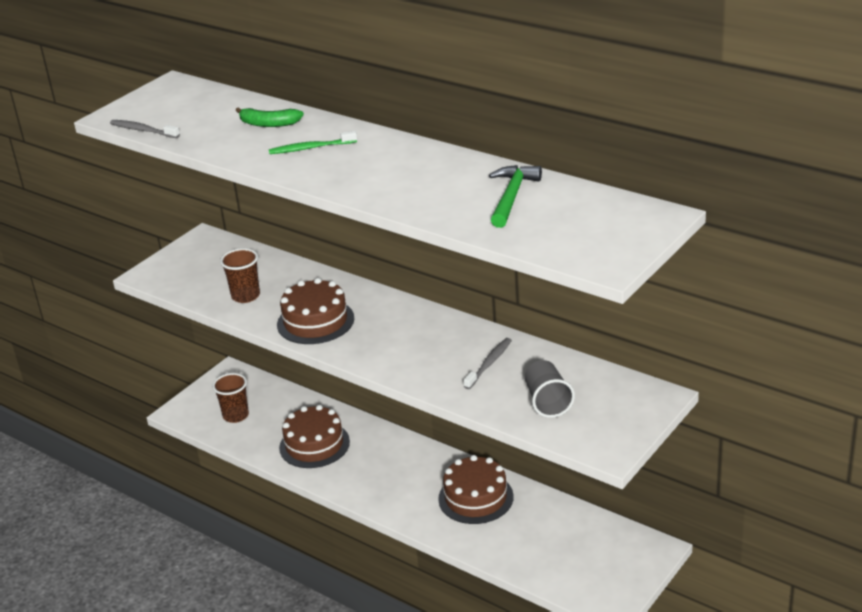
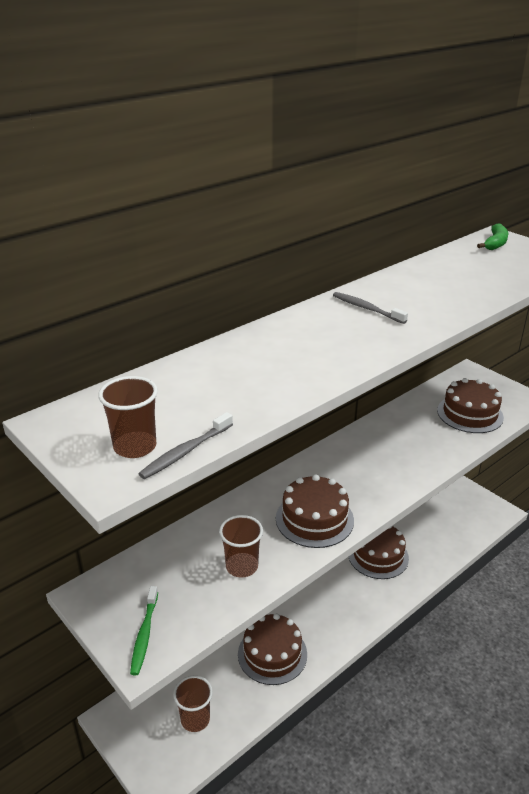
camera: 80 degrees left, 0 degrees up
(147, 114) = (135, 447): none -> brown cup
(268, 124) = (238, 363): green banana -> green banana (495, 243)
(311, 148) = (315, 344): green toothbrush -> green toothbrush (144, 634)
(489, 363) = (414, 431): grey toothbrush -> grey toothbrush (366, 309)
(511, 197) = (454, 273): green hammer -> none
(547, 402) = (470, 414): grey cup -> brown cake

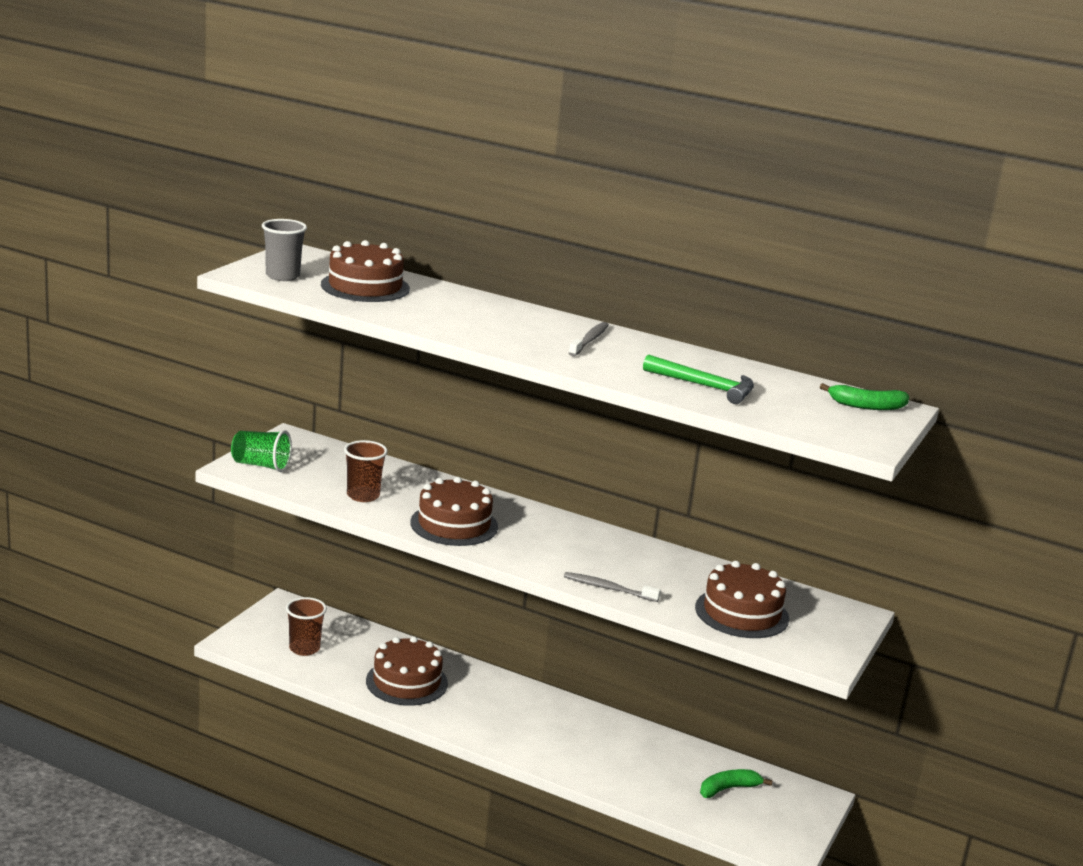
camera: 65 degrees right, 10 degrees down
(135, 447) = (282, 276): brown cup -> grey cup
(144, 634) = (261, 465): green toothbrush -> green cup
(186, 452) = (286, 290): grey toothbrush -> grey toothbrush (608, 588)
(378, 556) = (607, 742): brown cake -> brown cake (365, 286)
(437, 515) = (728, 789): none -> green banana
(467, 286) = (704, 386): none -> green hammer

